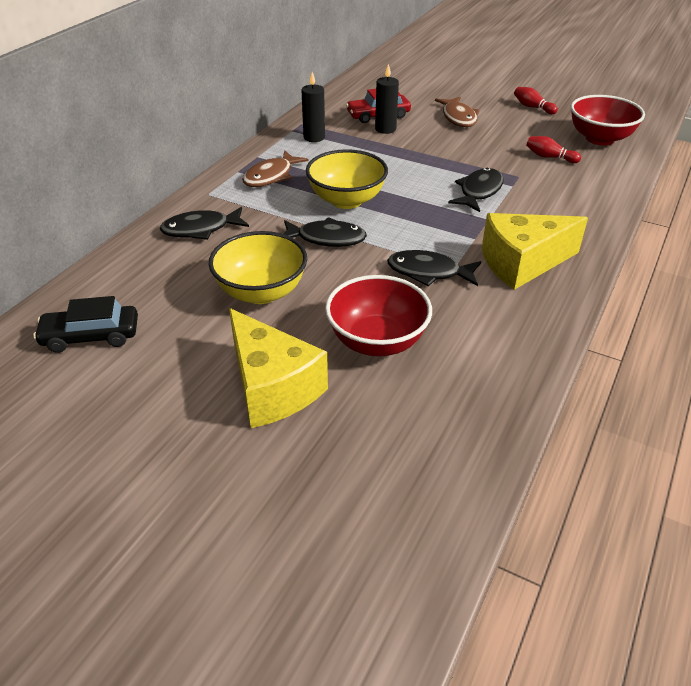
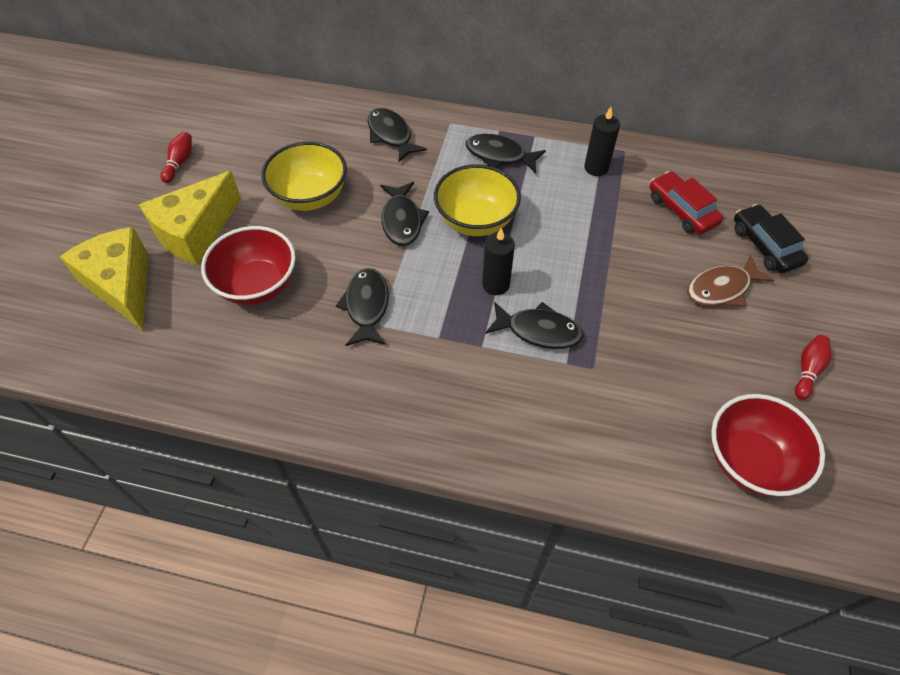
camera: 75 degrees right, 15 degrees up
(91, 336) = (239, 121): black car -> black car (765, 246)
(271, 176) = (499, 155): brown fish -> black fish
(385, 129) = (649, 223): black candle -> black candle (495, 284)
(522, 263) = (403, 384): yellow cheese -> yellow cheese (122, 286)
(549, 157) = (660, 399): red bowling pin -> red bowling pin (180, 162)

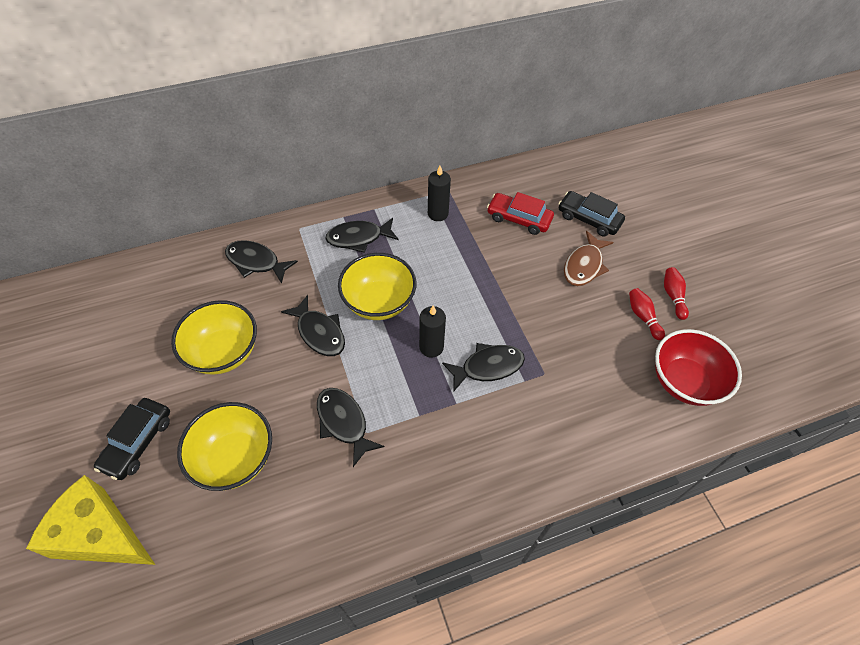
camera: 35 degrees left, 0 degrees up
(180, 162) = (70, 384): red bowling pin -> red bowling pin (643, 317)
(195, 232) = (138, 442): yellow cheese -> black car
(257, 285) = (235, 458): red bowl -> yellow bowl

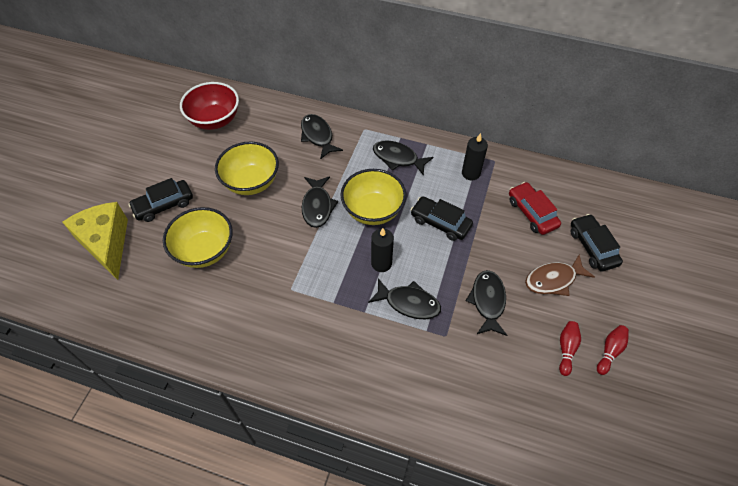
camera: 40 degrees right, 0 degrees up
(344, 422) = (283, 273): black fish -> black fish (488, 301)
(450, 275) = (440, 222): none -> black car
(684, 381) = (554, 420): red bowl -> red bowl (215, 120)

